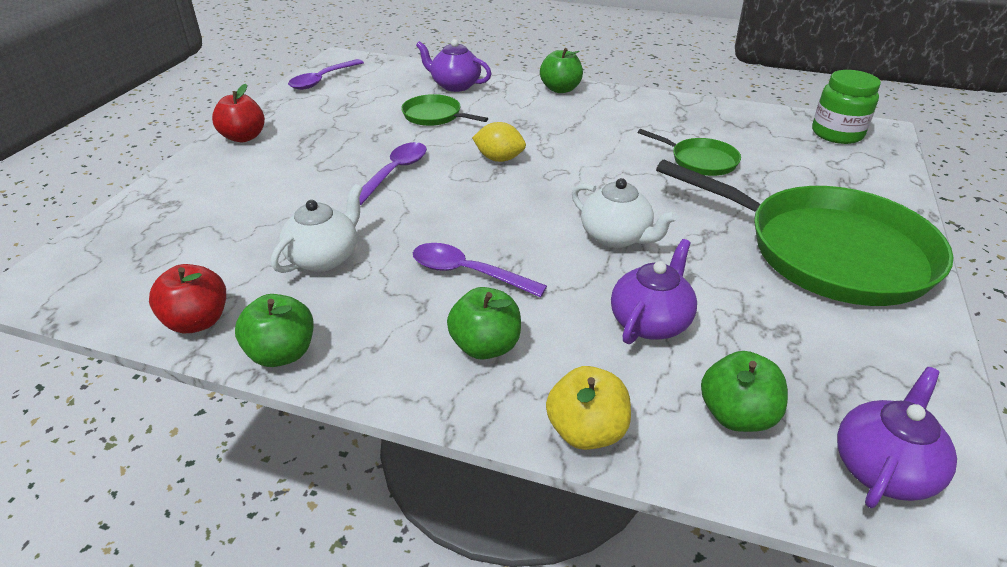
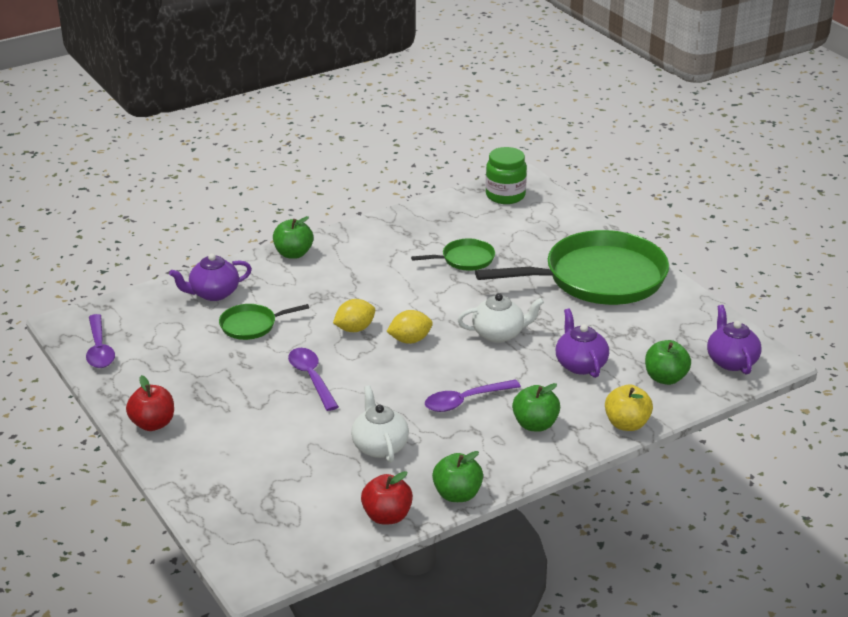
camera: 50 degrees left, 5 degrees down
(525, 193) = (410, 340): none -> yellow lemon

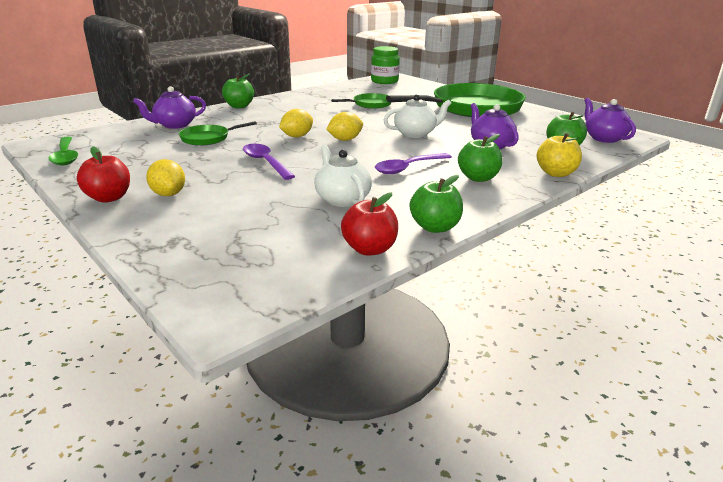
camera: 10 degrees left, 5 degrees down
(99, 349) = (66, 156): purple spoon -> green spoon
(209, 423) = (168, 194): none -> yellow lemon

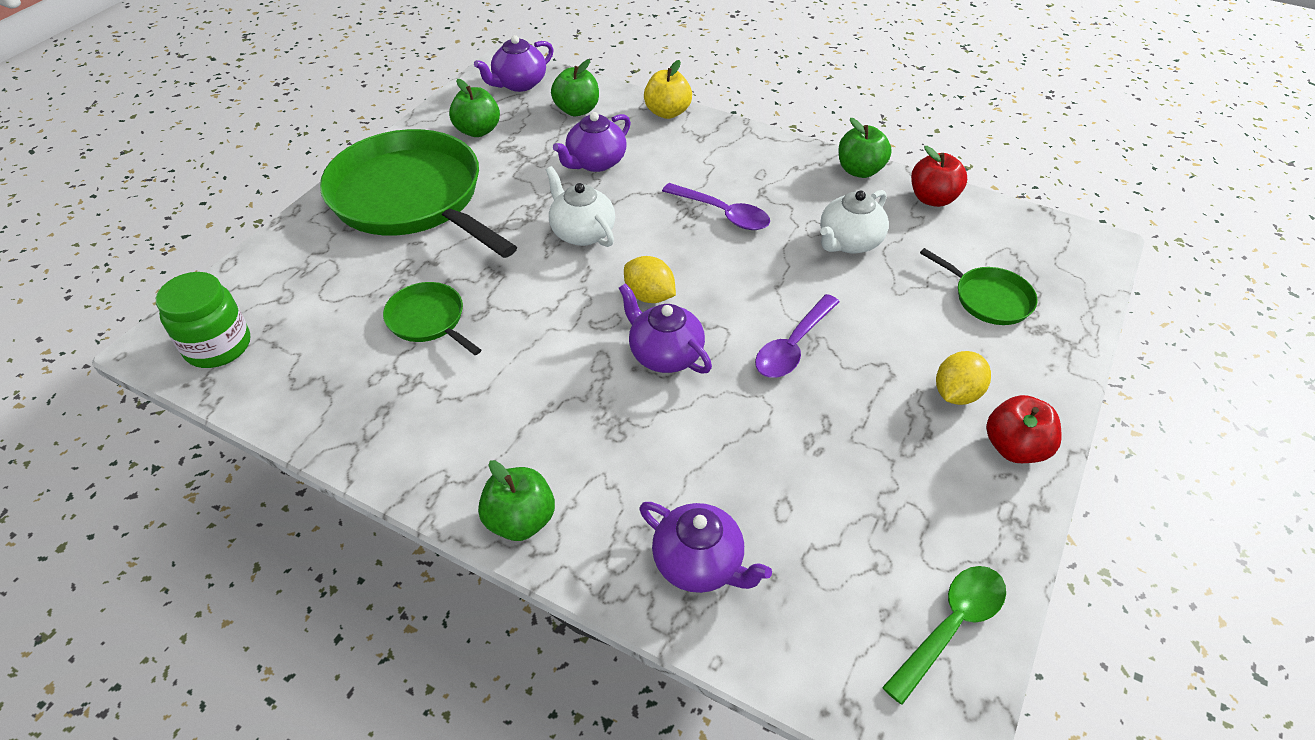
camera: 110 degrees left, 20 degrees up
(207, 138) = (740, 466): green pan -> green pan (989, 298)
(297, 136) = (664, 354): yellow lemon -> purple teapot
(478, 178) = (717, 160): green apple -> green apple (478, 131)

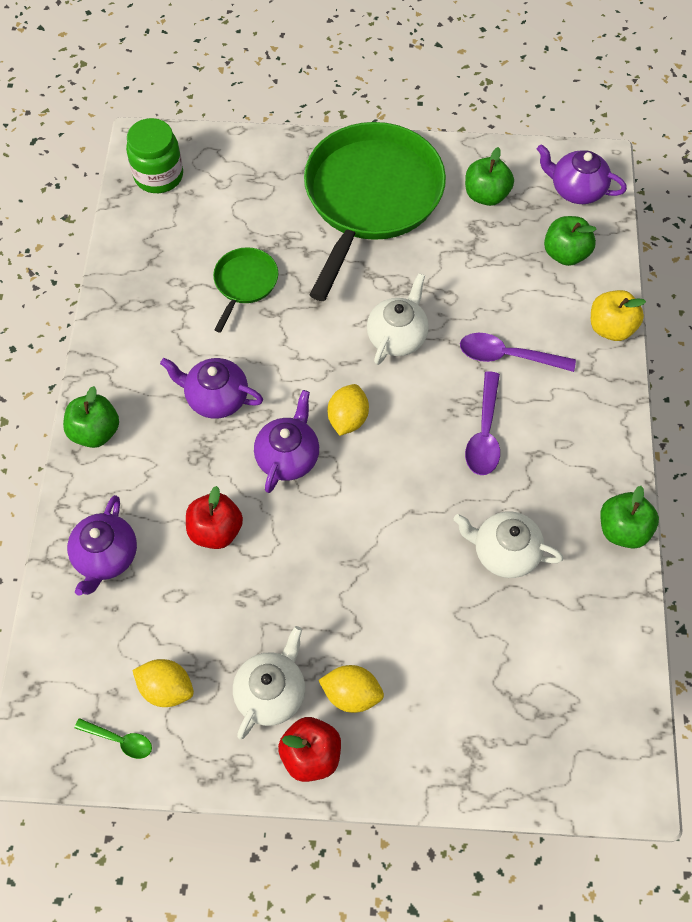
camera: 65 degrees right, 15 degrees up
(595, 162) = (496, 303): purple teapot -> purple teapot (216, 398)
(793, 346) = (344, 548): purple spoon -> purple spoon (507, 356)
(898, 554) = (166, 688): none -> yellow lemon
(932, 199) = (617, 610): red apple -> red apple (216, 530)
(934, 458) = (271, 692): none -> white teapot
(951, 626) = (120, 740): green spoon -> green spoon, size x0.61
(989, 298) = (490, 697): green pan -> none

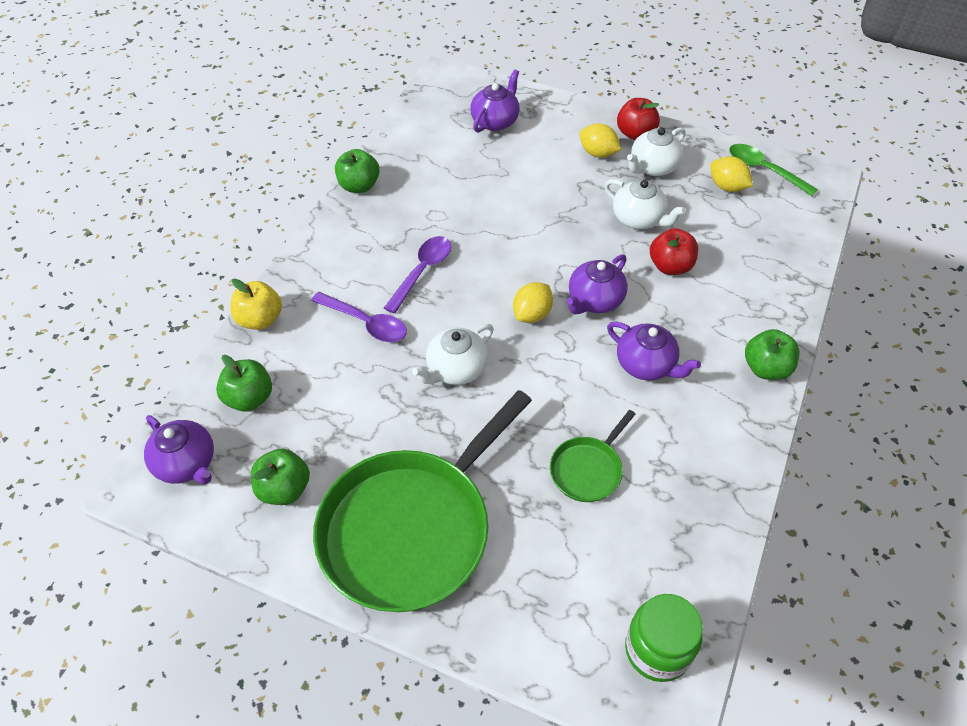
camera: 160 degrees left, 10 degrees down
(106, 556) = (764, 273): purple teapot -> purple teapot (495, 121)
(120, 740) = (764, 170): green spoon -> green spoon, size x1.64
(504, 552) = (453, 196): white teapot -> white teapot (639, 219)

